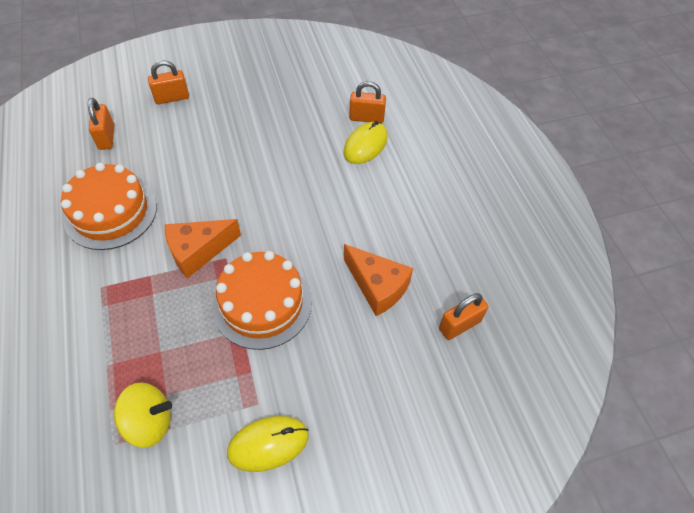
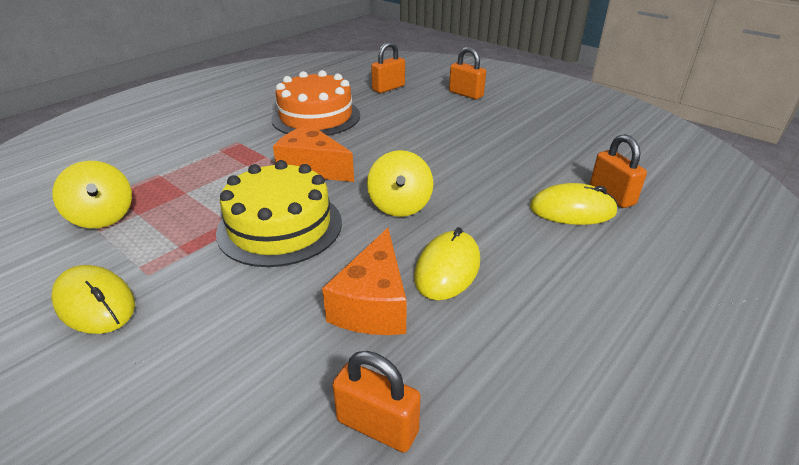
camera: 60 degrees right, 20 degrees down
(262, 303) = (280, 226): orange cake -> yellow cake
(293, 224) = (400, 206): none -> yellow spinning top
(372, 235) = (447, 268): none -> yellow mouse

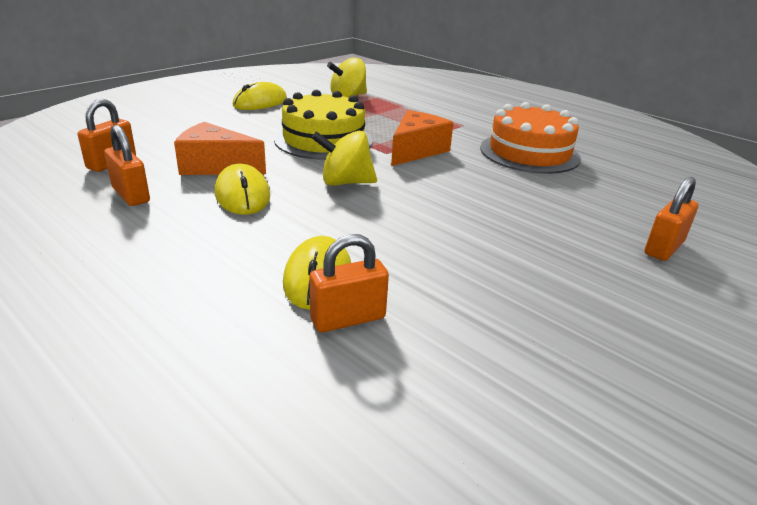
camera: 90 degrees right, 5 degrees down
(388, 88) = (643, 193): orange padlock -> orange padlock (131, 195)
(447, 268) = (242, 195): yellow mouse -> yellow mouse turned 45 degrees clockwise

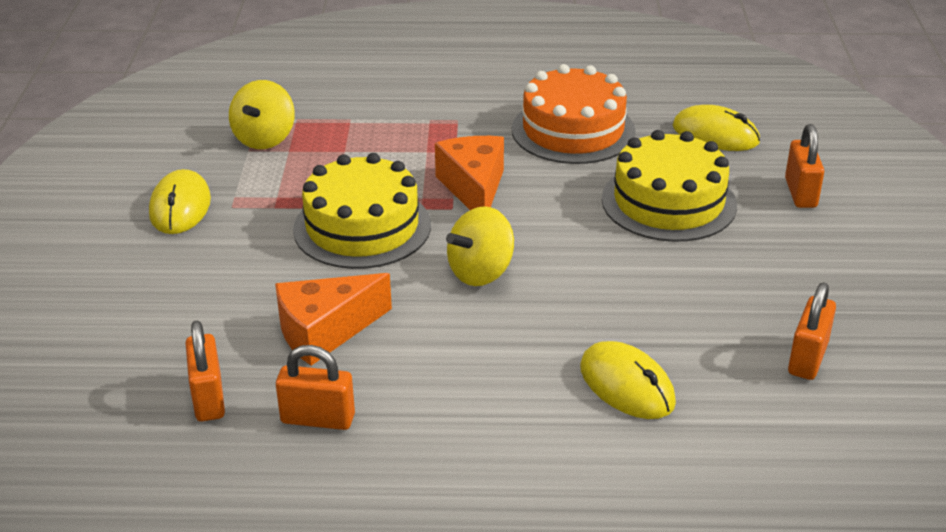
camera: 40 degrees left, 5 degrees up
(242, 195) = (419, 347): yellow mouse -> yellow mouse (715, 134)
(348, 319) = (701, 403): orange padlock -> orange padlock (808, 358)
(537, 207) = (668, 202): none -> yellow cake

